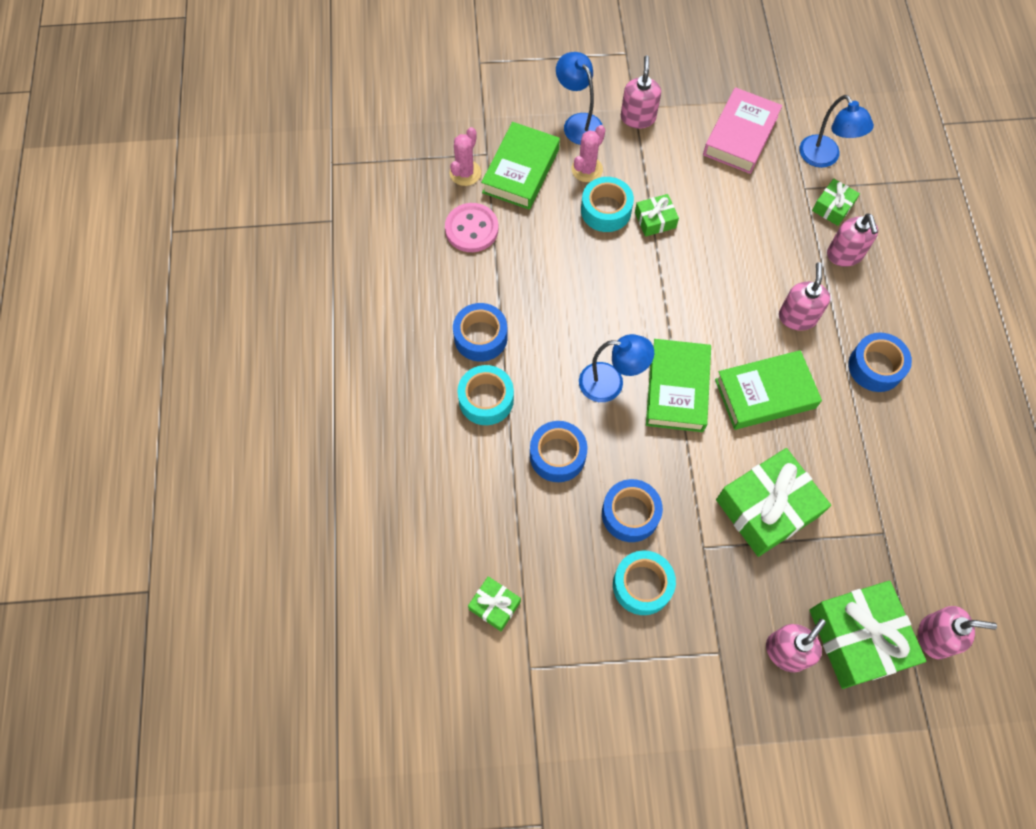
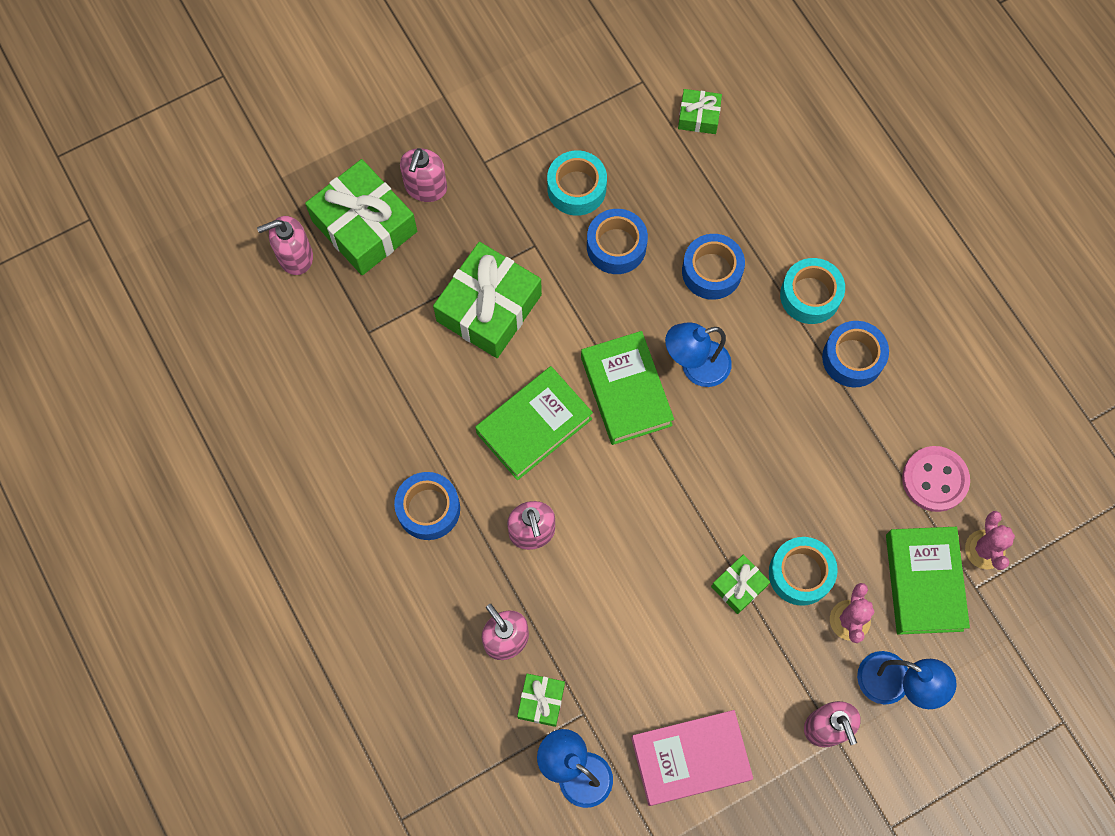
camera: 155 degrees right, 5 degrees up
(740, 136) = (690, 758): pink book -> pink book turned 75 degrees clockwise

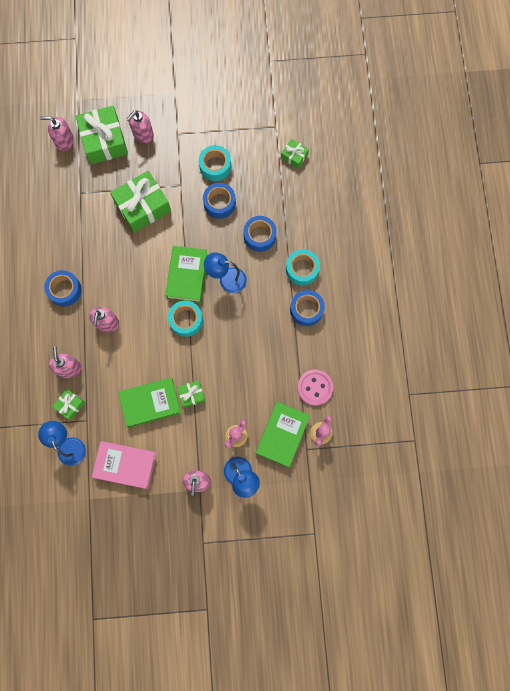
camera: 25 degrees right, 5 degrees up
(534, 426) = (134, 273): green book -> green book (150, 403)
(800, 573) = (224, 402): turquoise tape -> turquoise tape (186, 320)

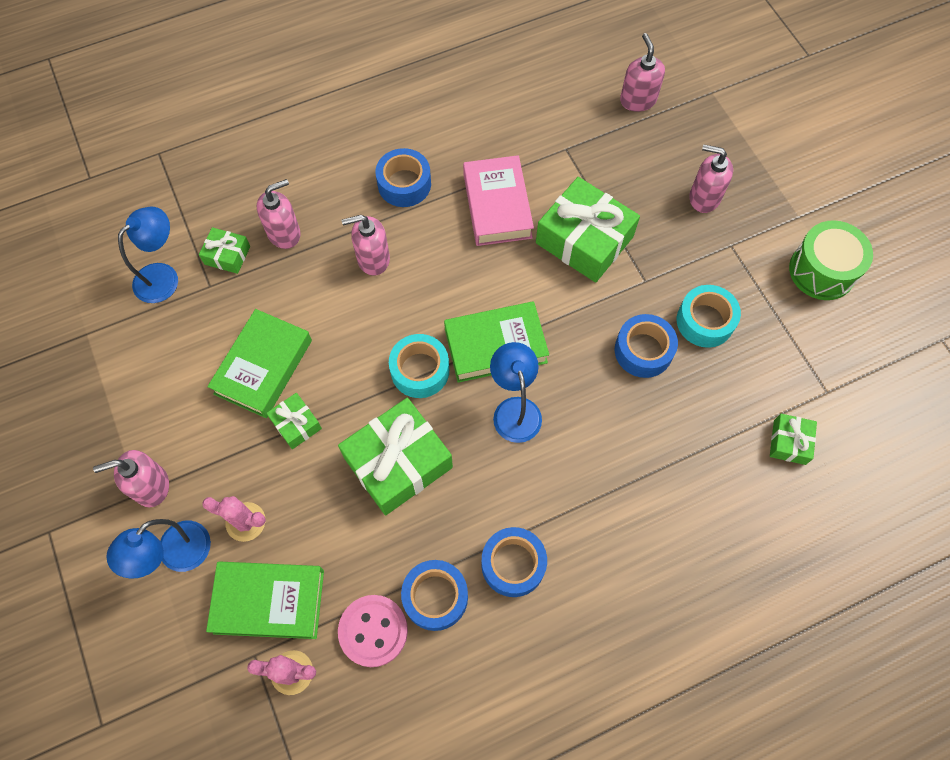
camera: 70 degrees right, 10 degrees down
(104, 140) = (665, 150): green gift -> green gift (398, 462)
(125, 465) = (152, 366): pink book -> pink book (497, 205)
(150, 403) = (263, 367): green book -> green book turned 60 degrees clockwise
(210, 97) = (822, 271): none -> green drum
(259, 236) = (614, 435): blue tape -> blue tape (435, 597)
(302, 269) = (585, 530): turquoise tape -> none

